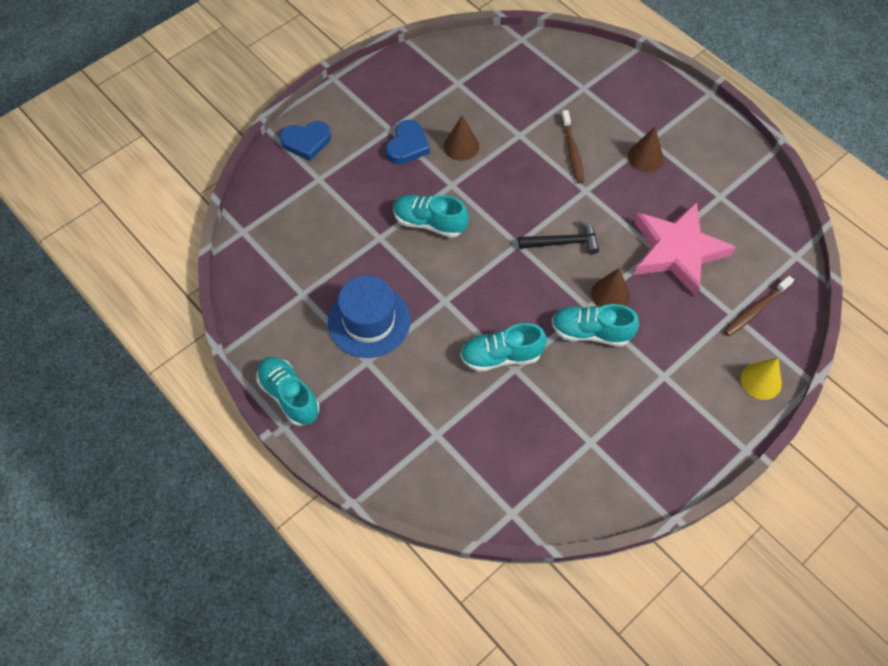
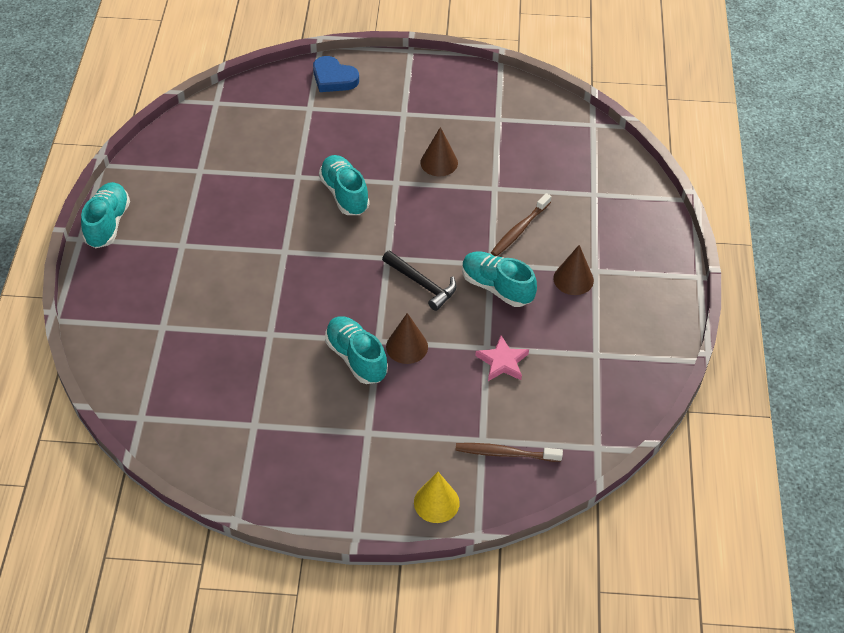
camera: 45 degrees right, 10 degrees down
(369, 321) = (217, 222): blue hat -> none
(407, 146) = (400, 133): blue heart -> none
(501, 356) = (272, 318): turquoise shoe -> turquoise shoe (497, 287)
(677, 251) = (502, 362): pink star -> pink star, size x0.47

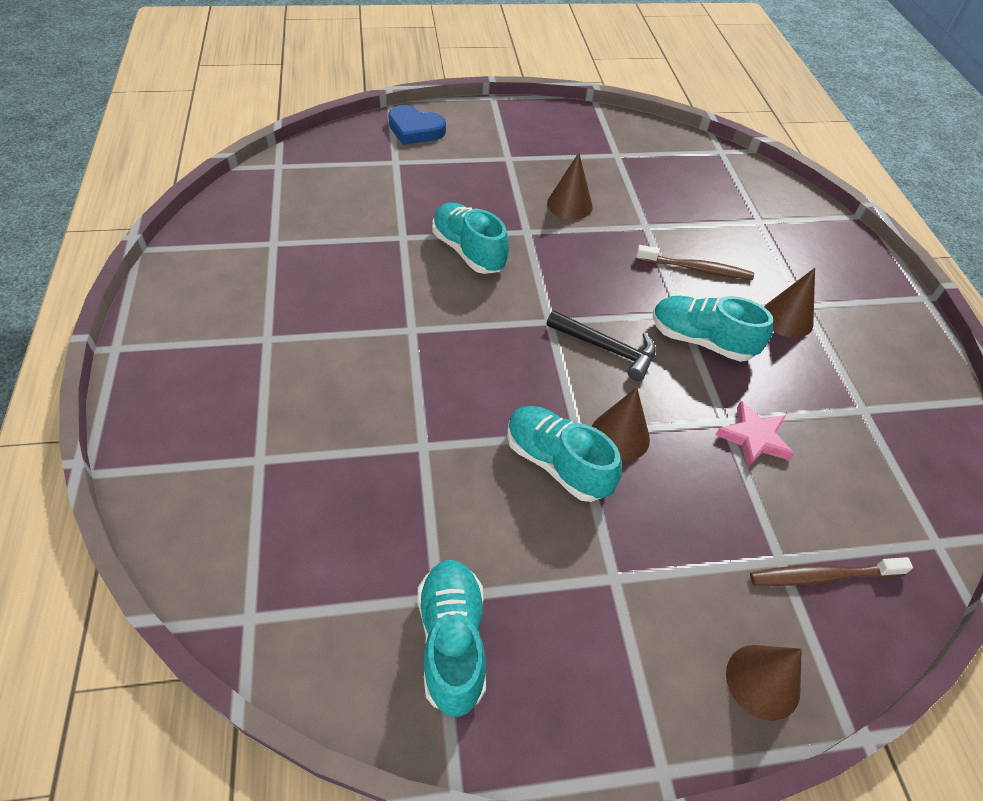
camera: 15 degrees left, 0 degrees up
(108, 224) = (154, 323): turquoise shoe -> turquoise shoe (452, 641)
(436, 502) = (763, 681): yellow cone -> brown cone
(519, 230) = (696, 269): brown toothbrush -> brown toothbrush turned 105 degrees counterclockwise

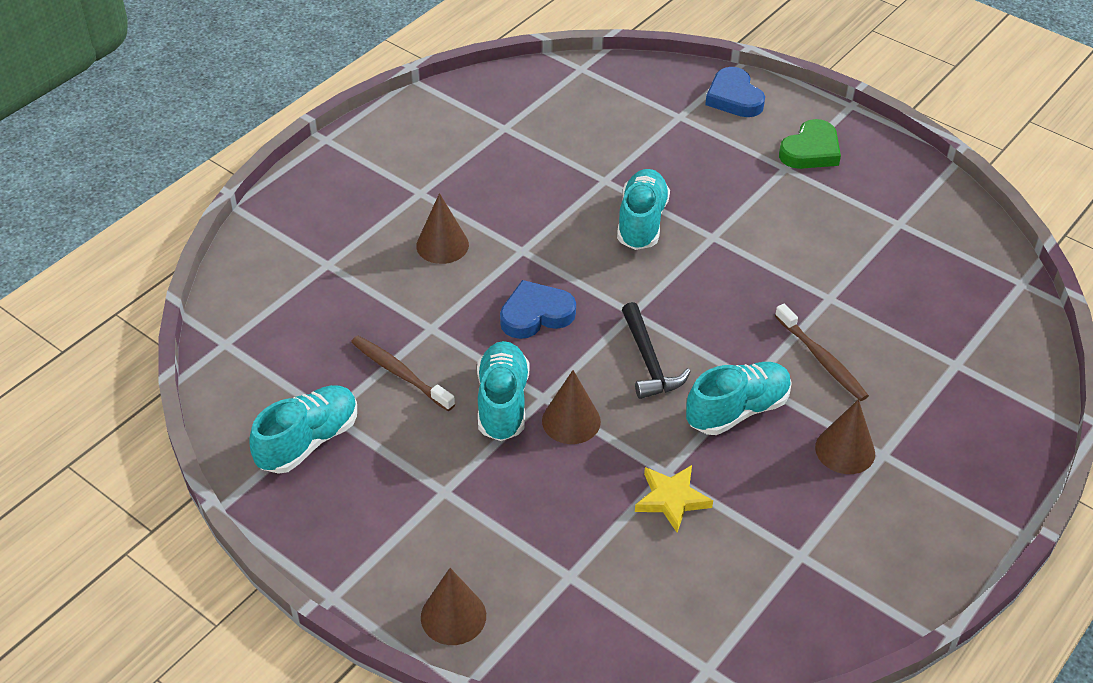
camera: 50 degrees right, 5 degrees down
(487, 372) = (536, 314): none -> blue heart
(508, 138) = (811, 150): none -> green heart
(569, 205) = (783, 239): brown cone -> brown cone (442, 245)
(701, 340) = (737, 410): turquoise shoe -> turquoise shoe turned 75 degrees clockwise
(754, 438) = (672, 499): pink star -> yellow star
(822, 576) = (584, 608): brown toothbrush -> brown toothbrush (400, 373)

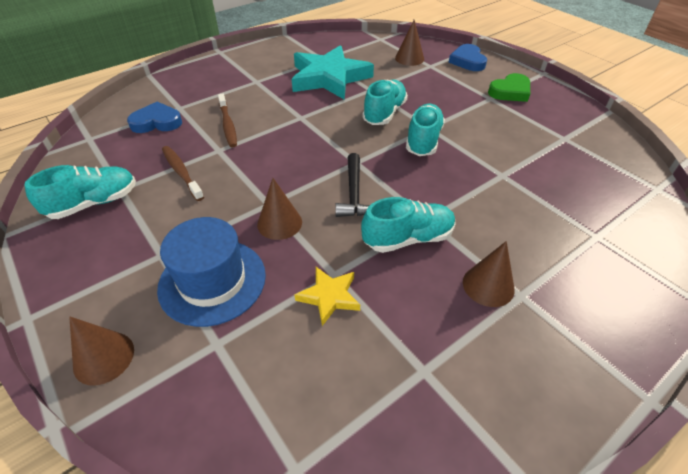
camera: 15 degrees right, 0 degrees up
(442, 245) = (253, 108): brown cone -> brown cone (409, 58)
(502, 403) = (238, 202): turquoise shoe -> turquoise shoe (423, 140)
(527, 510) = (212, 281): none -> blue hat
(532, 167) = (329, 78): none -> turquoise star
(536, 314) = (290, 153): blue heart -> blue heart (157, 122)
(822, 359) = (486, 214): brown toothbrush -> brown toothbrush (228, 125)

